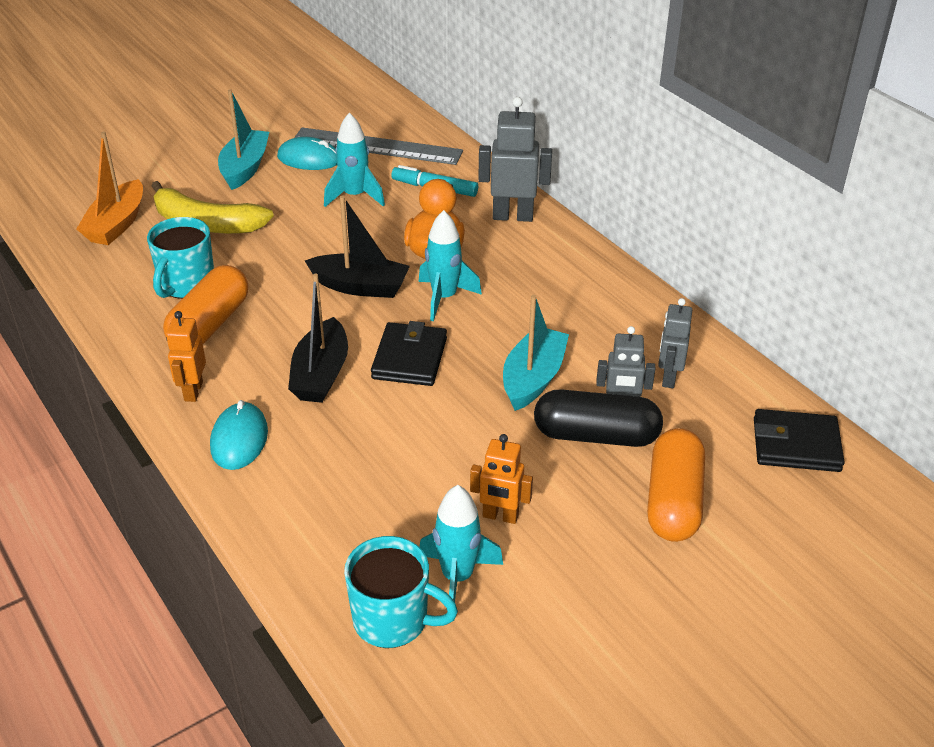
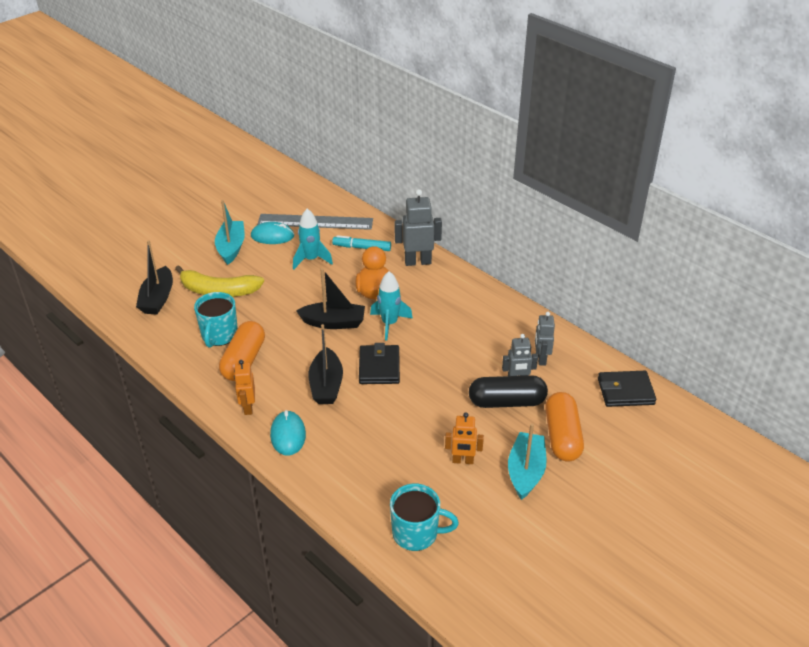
camera: 10 degrees left, 0 degrees up
(117, 224) = (158, 298): orange boat -> black boat
(457, 577) = (447, 502): turquoise rocket -> none
(533, 379) = (459, 370): turquoise boat -> turquoise boat (525, 472)

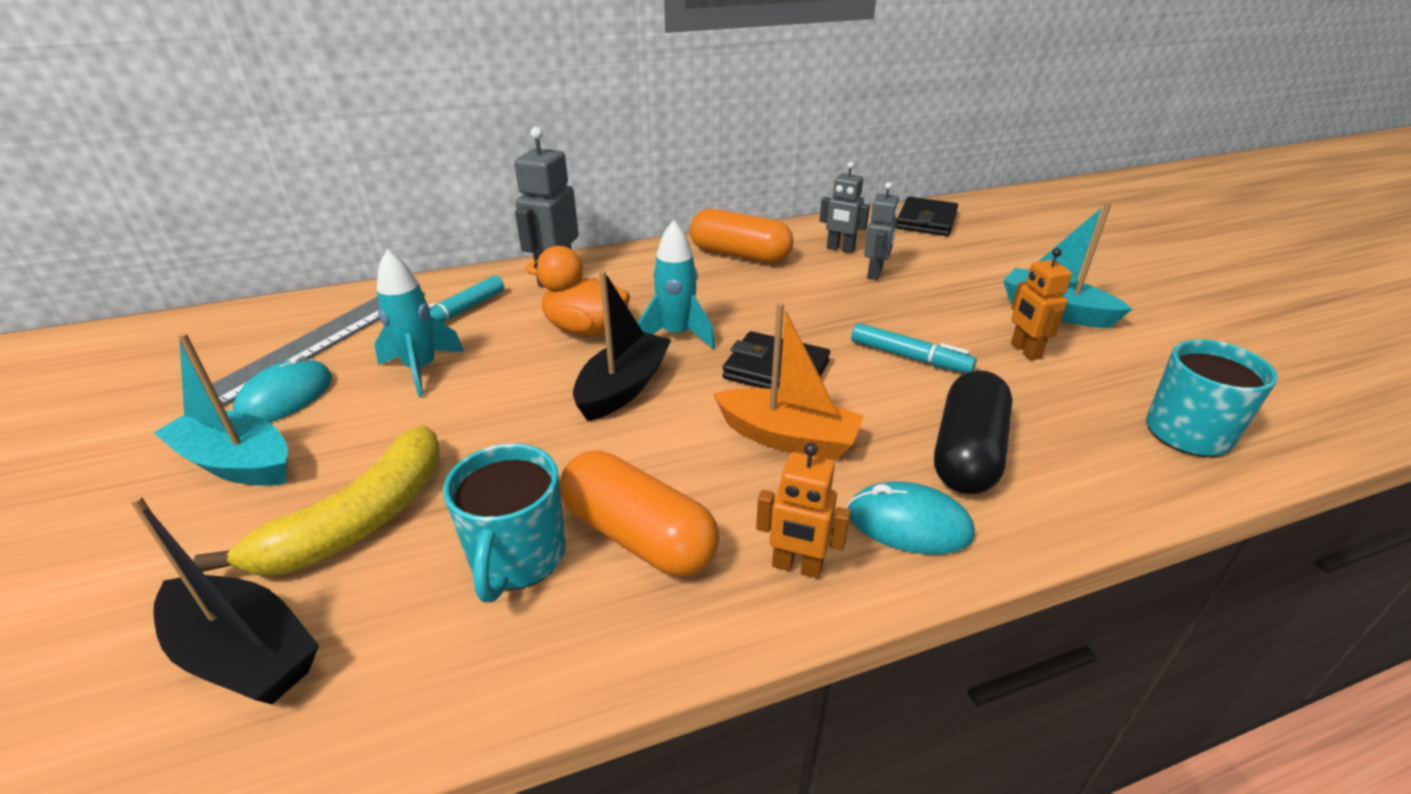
camera: 65 degrees left, 5 degrees down
(219, 335) = (517, 557): turquoise mug -> turquoise mug turned 60 degrees clockwise
(326, 385) = (787, 437): black boat -> orange boat
(424, 414) = (909, 357): none -> turquoise marker
(462, 461) = (1025, 351): orange robot -> orange robot turned 135 degrees clockwise
(506, 402) = (912, 290): black capsule -> black capsule (967, 453)
(562, 436) = (993, 272): orange capsule -> orange capsule (740, 255)

